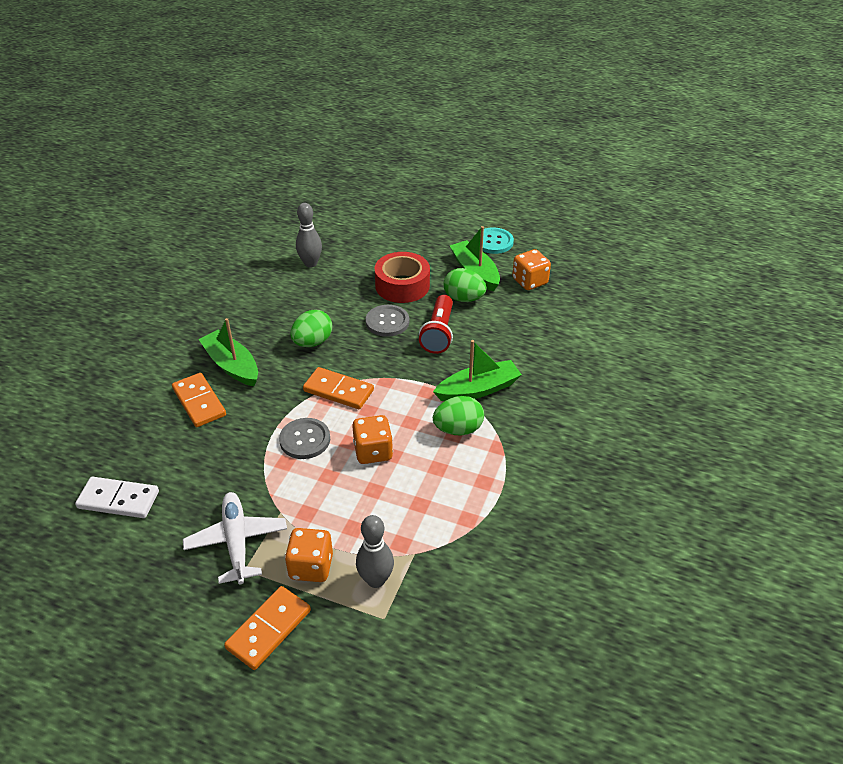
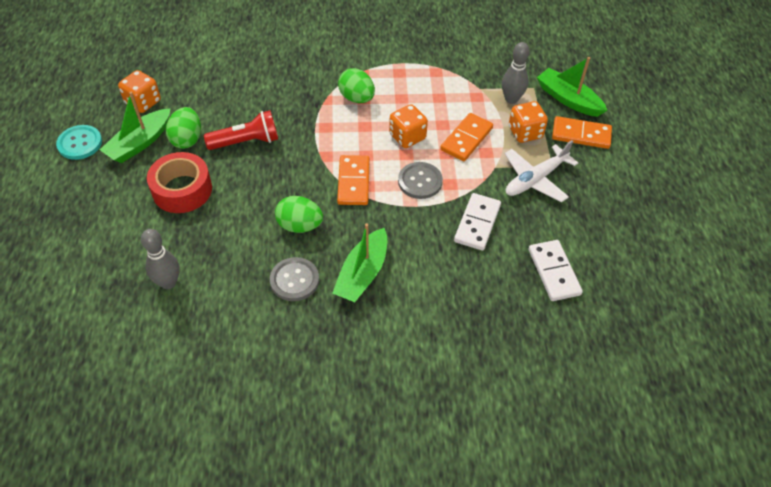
camera: 115 degrees left, 10 degrees up
(199, 402) = (421, 274): orange domino -> orange domino (466, 139)
(221, 464) = (477, 223): none -> white domino
(387, 322) = (245, 182): grey button -> grey button (294, 280)
(478, 389) = (307, 99): green boat -> green boat (568, 99)

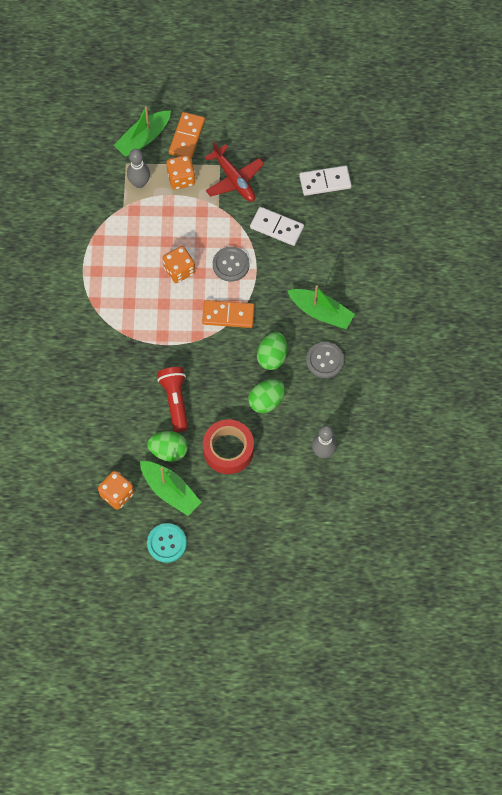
camera: 85 degrees left, 15 degrees up
(357, 98) = (127, 308): green egg -> green egg (266, 401)
(466, 139) = (185, 224): orange domino -> none
(535, 179) = (234, 179): white plane -> red plane

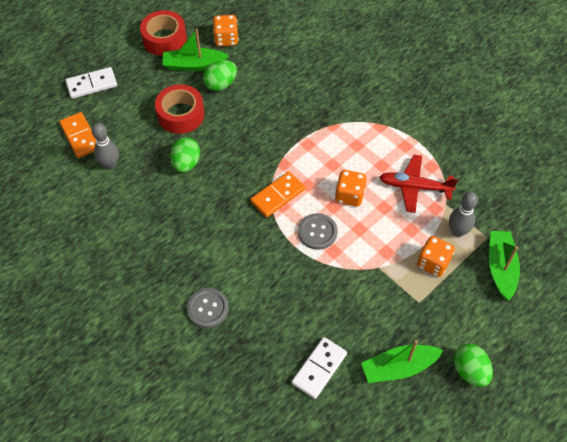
camera: 135 degrees right, 10 degrees down
(167, 543) = (164, 39): turquoise button -> red tape
(175, 401) = (250, 114): red flashlight -> none
(187, 137) = (472, 301): orange domino -> orange domino (80, 136)
(234, 179) = (393, 300): red plane -> red plane (414, 187)
(272, 357) = (213, 195): green egg -> green egg (469, 371)
(276, 227) = (315, 292): white domino -> white domino (92, 84)
(321, 312) = (209, 257): green boat -> green boat (398, 367)
(325, 360) = (170, 225): grey button -> grey button (208, 308)

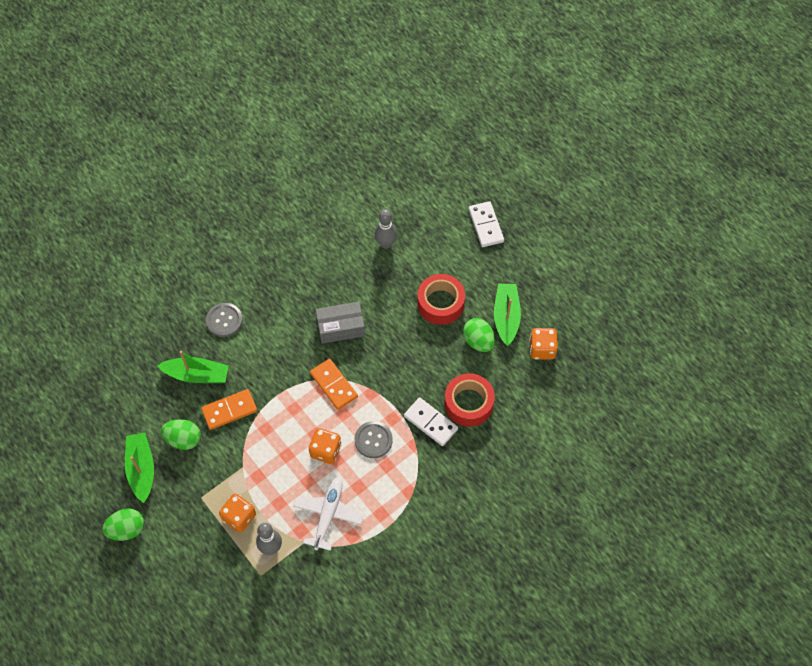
camera: 95 degrees right, 5 degrees up
(80, 136) = (421, 218): orange domino -> orange domino (229, 410)
(164, 39) = (544, 290): red tape -> red tape (468, 403)
(186, 163) = (380, 307): green egg -> green egg (183, 439)
(211, 196) = (340, 327): none -> grey box
(317, 232) = (288, 417): grey button -> grey button (373, 440)
(319, 369) = (153, 404): white domino -> white domino (430, 423)
(414, 187) = (328, 514): red plane -> white plane
(500, 268) = (224, 580): green boat -> green boat (197, 375)

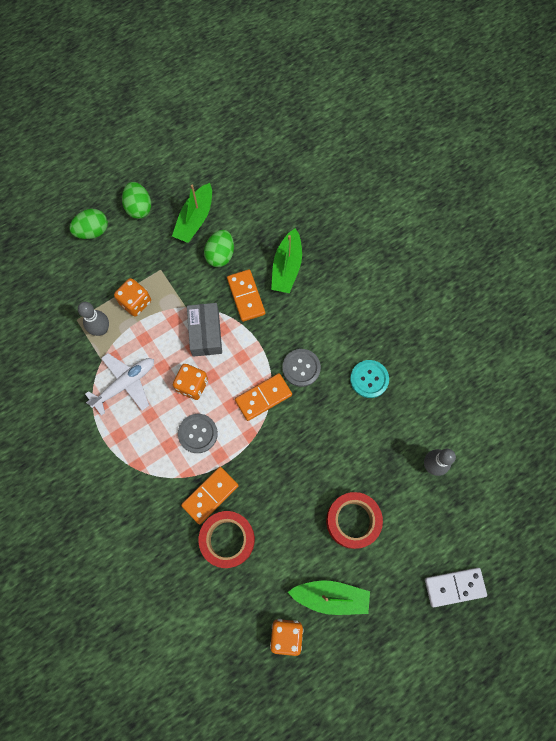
camera: 95 degrees right, 10 degrees up
(141, 469) = (195, 219): green boat -> green boat turned 120 degrees clockwise
(224, 320) = (345, 294): grey button -> grey button (301, 368)
(310, 296) = (369, 379): none -> turquoise button
(328, 514) = (125, 384): white plane -> white plane turned 60 degrees counterclockwise
(340, 327) = (330, 409): grey box -> grey box (205, 333)
(430, 423) = (210, 495): white domino -> orange domino
(478, 341) = (302, 559): green egg -> green egg (92, 231)

